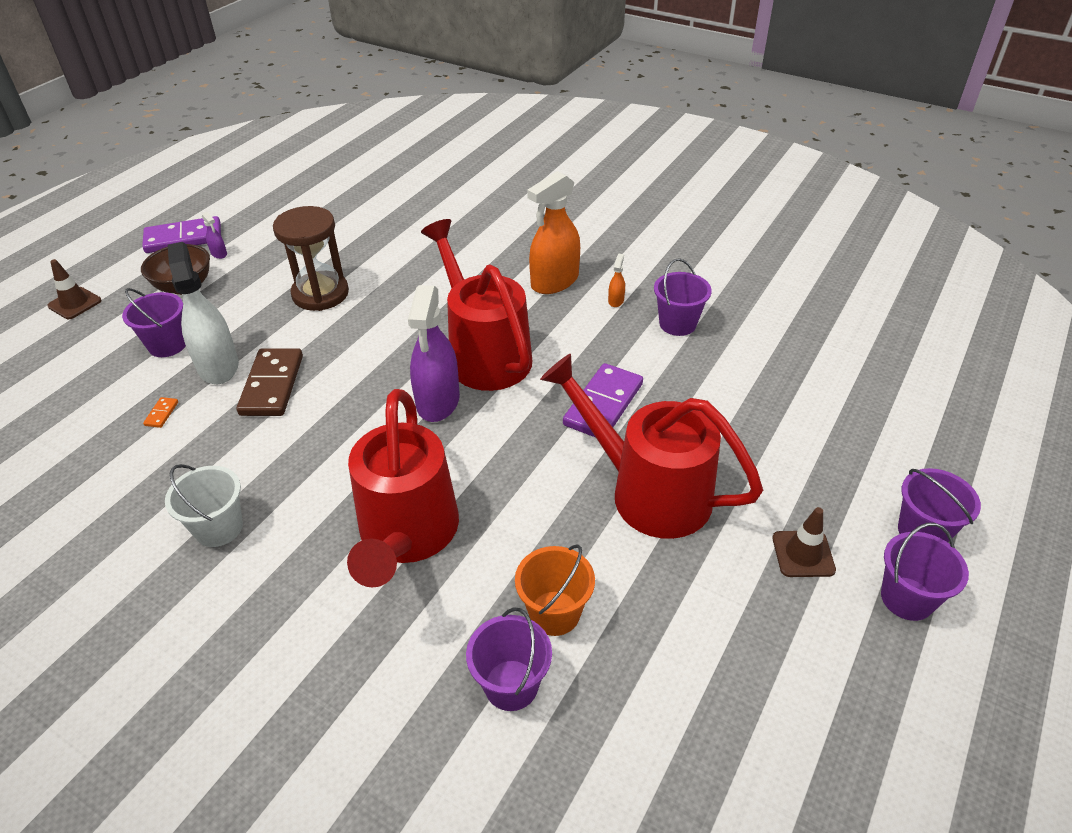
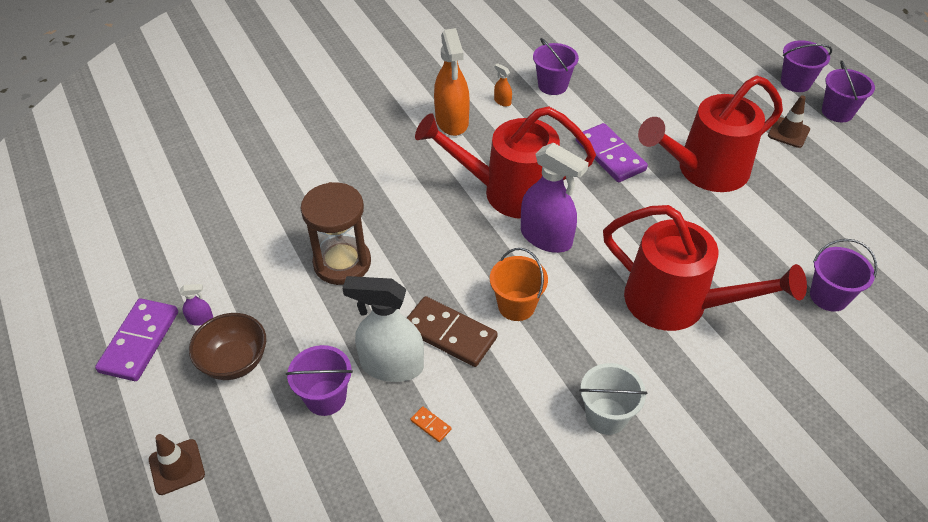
camera: 60 degrees left, 5 degrees up
(554, 613) = (782, 255): orange bucket -> orange bucket (516, 306)

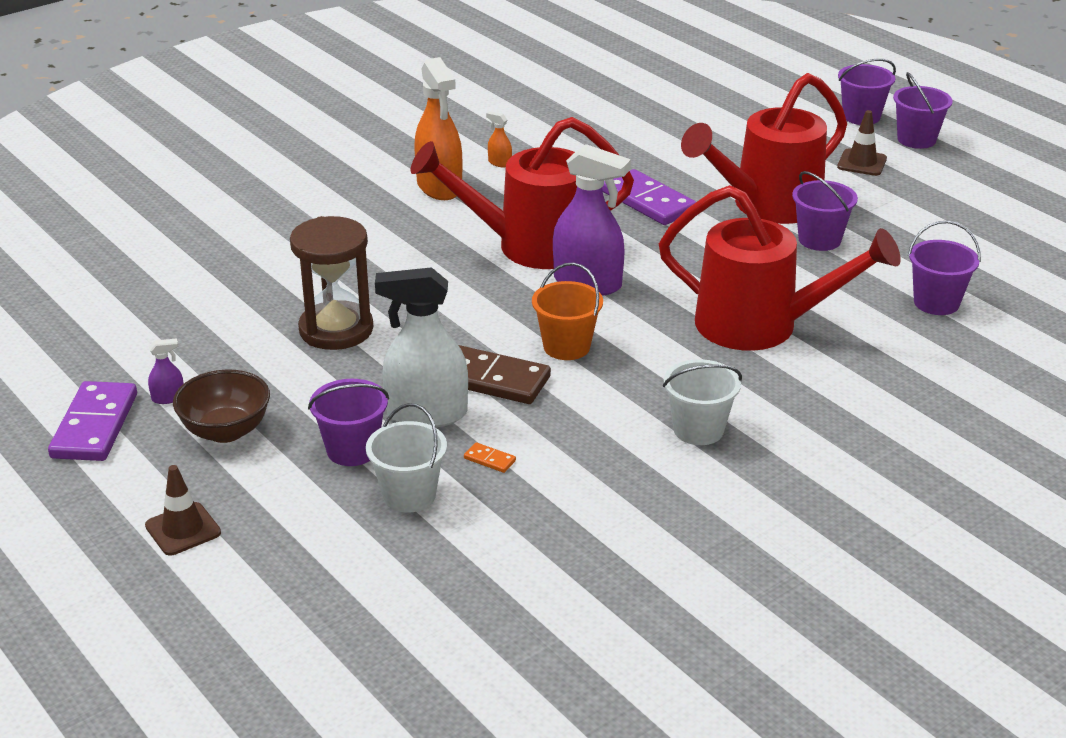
camera: 10 degrees left, 15 degrees down
(359, 456) = (409, 495): none -> white bucket
(552, 85) = (560, 143): purple bucket -> purple bucket (819, 240)

